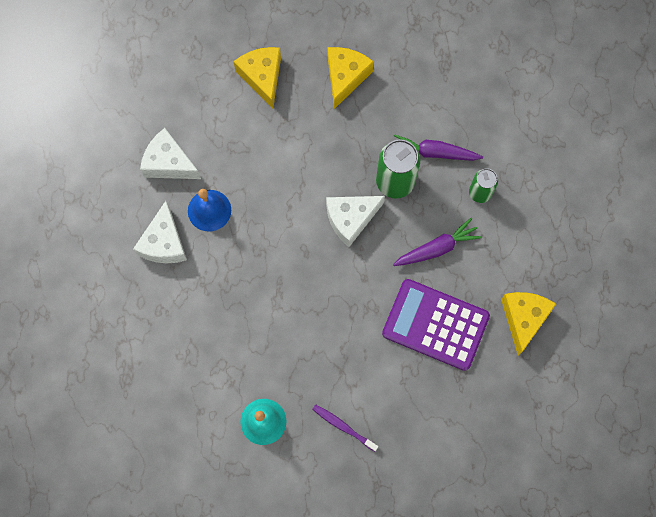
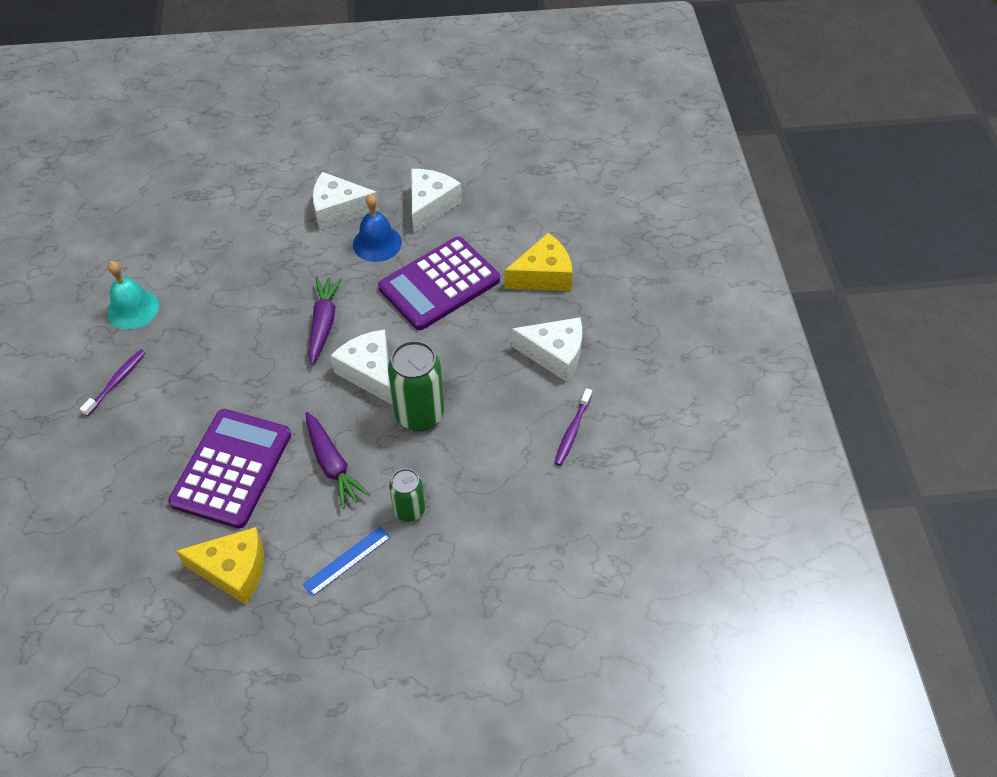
camera: 85 degrees right, 20 degrees down
(262, 160) = (439, 284): none -> purple calculator
(345, 77) = (554, 354): yellow cheese -> white cheese
(418, 73) = (572, 431): none -> purple toothbrush
(434, 153) = (462, 455): purple carrot -> purple carrot (323, 323)
(519, 237) = (347, 561): none -> blue ruler

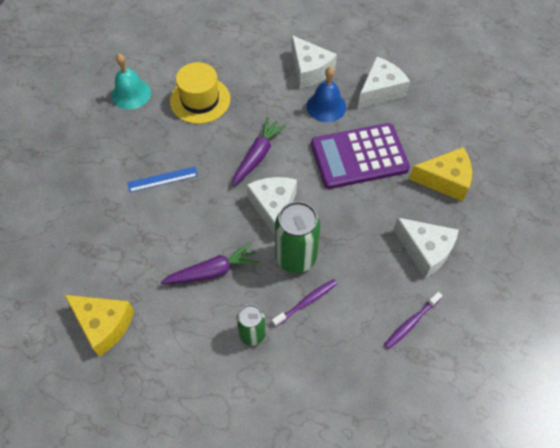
camera: 25 degrees right, 5 degrees up
(116, 382) = (94, 144): purple toothbrush -> purple toothbrush (306, 302)
(223, 287) = (200, 100): none -> yellow hat
(232, 468) = (140, 243): purple calculator -> none
(332, 464) = (212, 271): purple carrot -> purple carrot turned 105 degrees counterclockwise
(339, 210) = (309, 70): white cheese -> white cheese turned 150 degrees counterclockwise
(347, 561) = (187, 355): blue ruler -> blue ruler (162, 179)

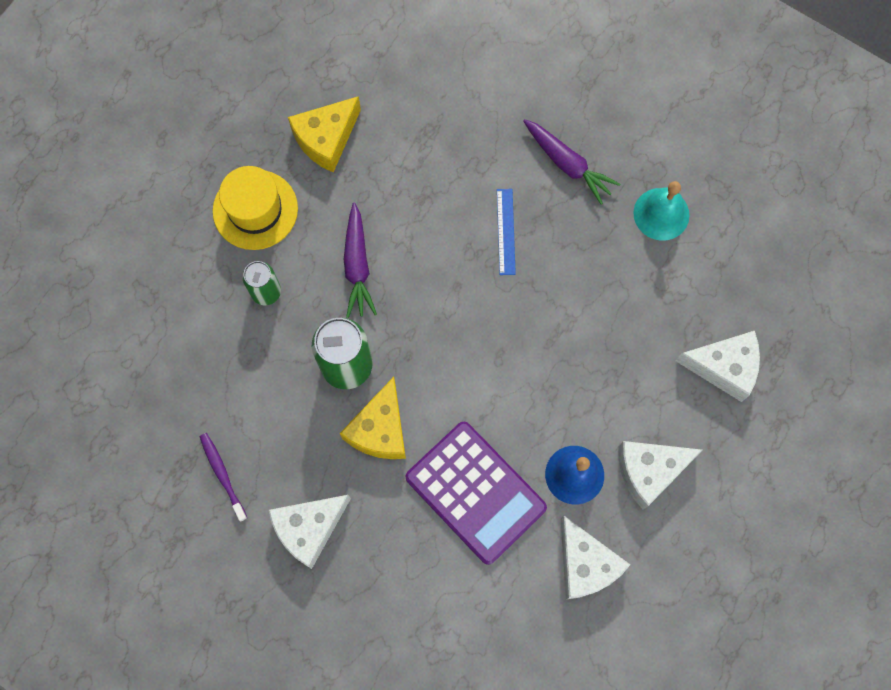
camera: 105 degrees right, 15 degrees up
(200, 100) = (628, 303): yellow hat -> yellow hat (255, 210)
(257, 155) = (512, 358): purple carrot -> purple carrot (567, 164)
(273, 208) = (425, 358): white cheese -> white cheese (724, 367)
(306, 302) = (286, 362): purple toothbrush -> none
(359, 156) = (475, 492): purple calculator -> purple calculator turned 135 degrees clockwise
(445, 180) = (405, 598): yellow cheese -> yellow cheese (380, 429)

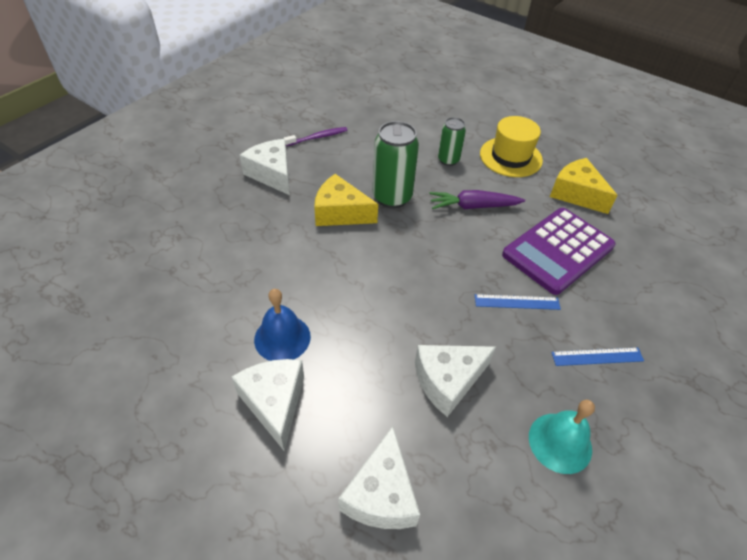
camera: 90 degrees right, 25 degrees down
(475, 492) = (279, 266): purple calculator -> purple calculator (558, 250)
(567, 164) = (597, 356): purple carrot -> blue ruler
(585, 564) = (197, 339): white cheese -> white cheese (447, 381)

